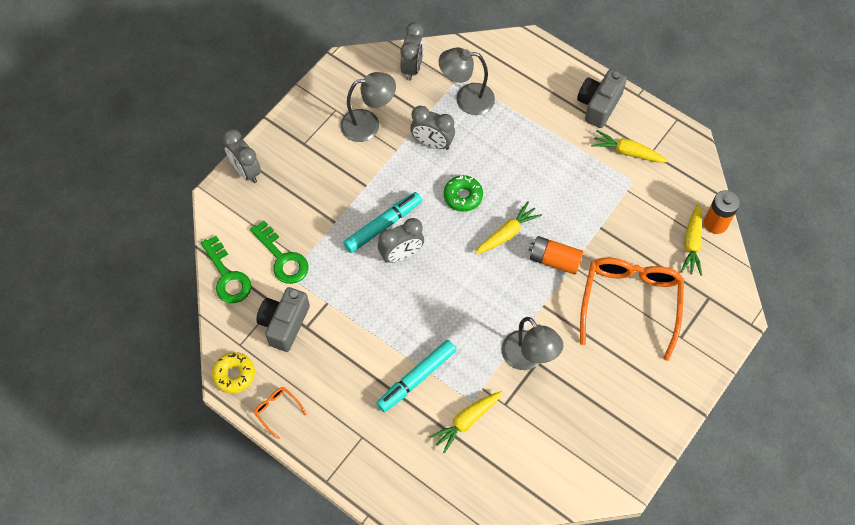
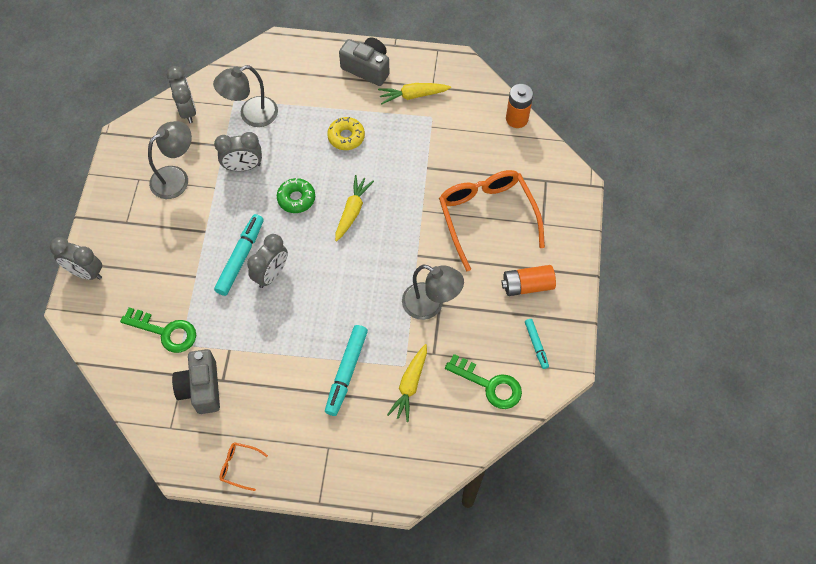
camera: 30 degrees left, 0 degrees up
(227, 276) = (123, 374): green key -> green key (489, 385)
(234, 375) = (181, 457): yellow donut -> yellow donut (346, 137)
(554, 260) = (405, 213): orange battery -> orange battery (527, 285)
(598, 105) = (367, 68): grey camera -> grey camera turned 120 degrees clockwise
(605, 448) = (536, 345): none -> turquoise marker
(692, 243) = (508, 144): yellow carrot -> none

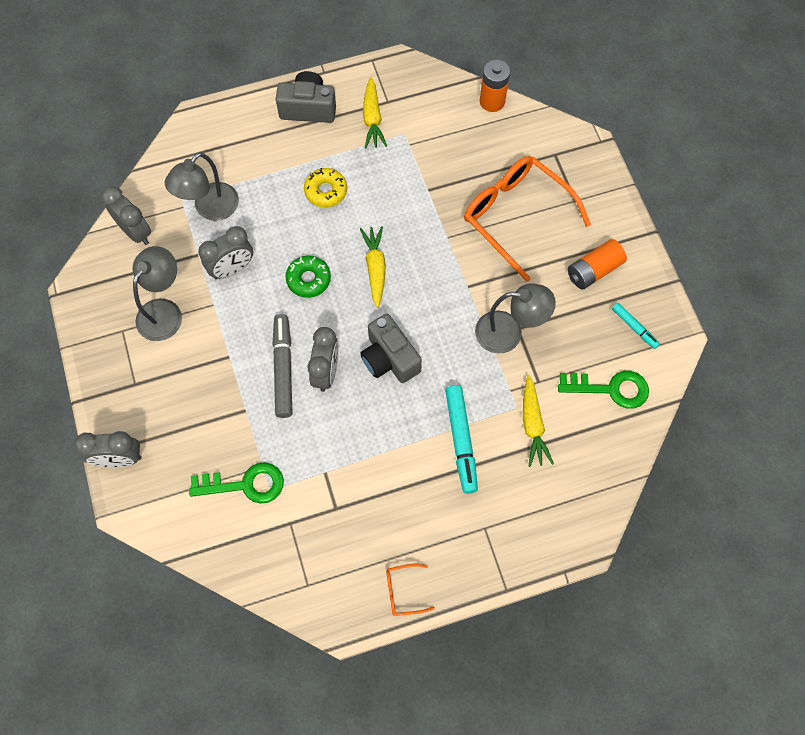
camera: 25 degrees left, 5 degrees up
(201, 388) = (317, 527): grey camera -> grey camera (389, 358)
(240, 258) = (283, 368): turquoise marker -> grey marker
(413, 95) = (372, 119): yellow carrot -> yellow carrot turned 60 degrees counterclockwise

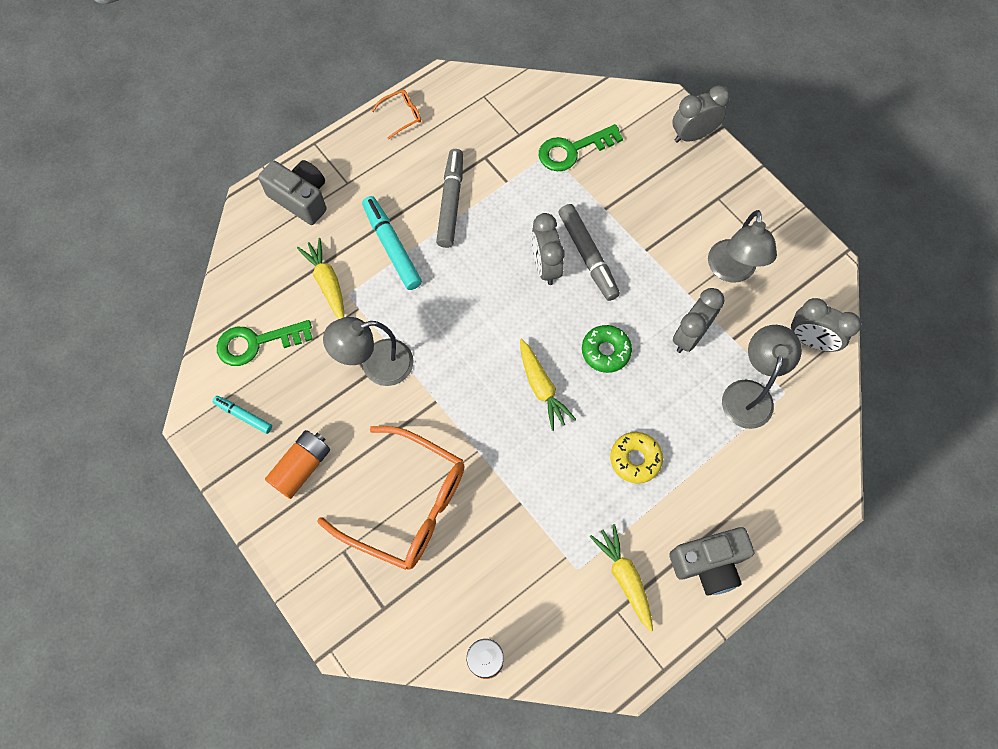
camera: 160 degrees right, 0 degrees up
(388, 468) = (451, 202): none -> grey marker
(389, 358) = (489, 299): grey camera -> grey camera (301, 199)

